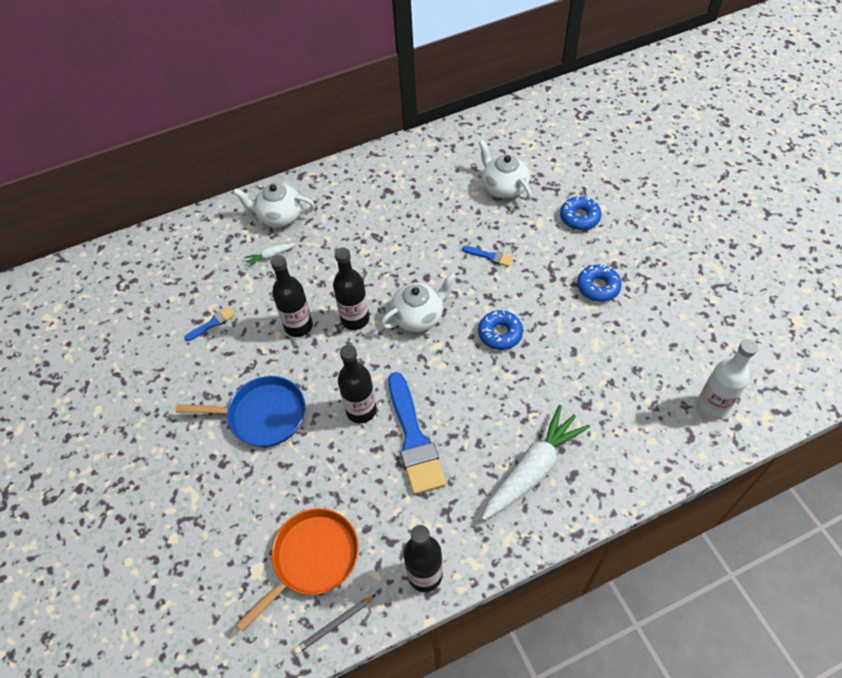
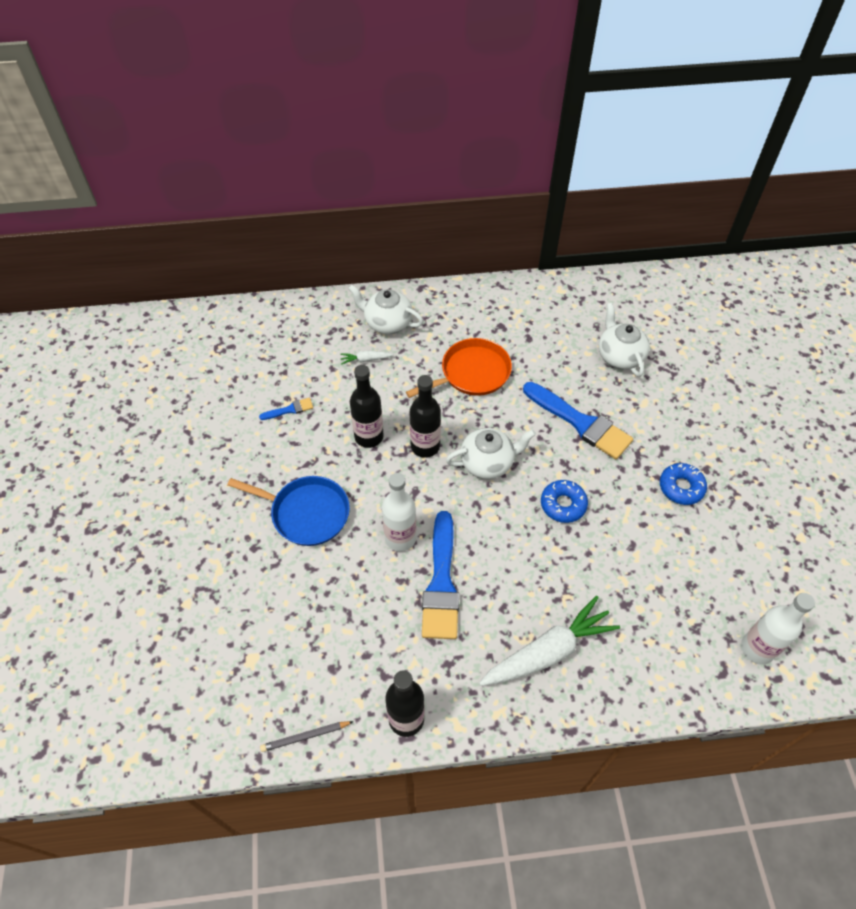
camera: 15 degrees right, 0 degrees up
(312, 558) = (306, 666): orange pan -> orange pan (472, 373)
(361, 410) = (400, 538): black bottle -> white bottle
(490, 256) = (580, 423): blue brush -> blue brush, size x2.25
(579, 217) = (687, 409): blue donut -> none

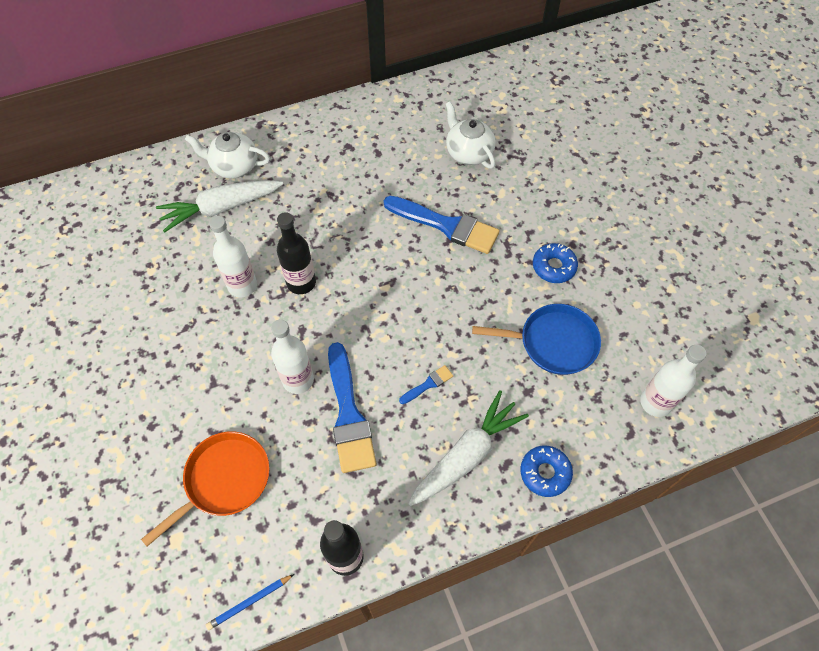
camera: 15 degrees left, 5 degrees up
(289, 409) = (154, 276): blue brush -> blue brush (428, 384)
(305, 736) = (249, 602): grey pencil -> blue pencil
(306, 513) = (197, 377): blue pan -> blue pan (553, 342)
(365, 359) = (220, 208): white carrot -> white carrot, size x2.31
(369, 437) = (242, 285): black bottle -> white bottle
(472, 373) = (330, 199): orange pan -> orange pan (224, 480)
(488, 462) = (366, 285): white teapot -> none
(563, 504) = (448, 309): blue donut -> blue donut (545, 473)

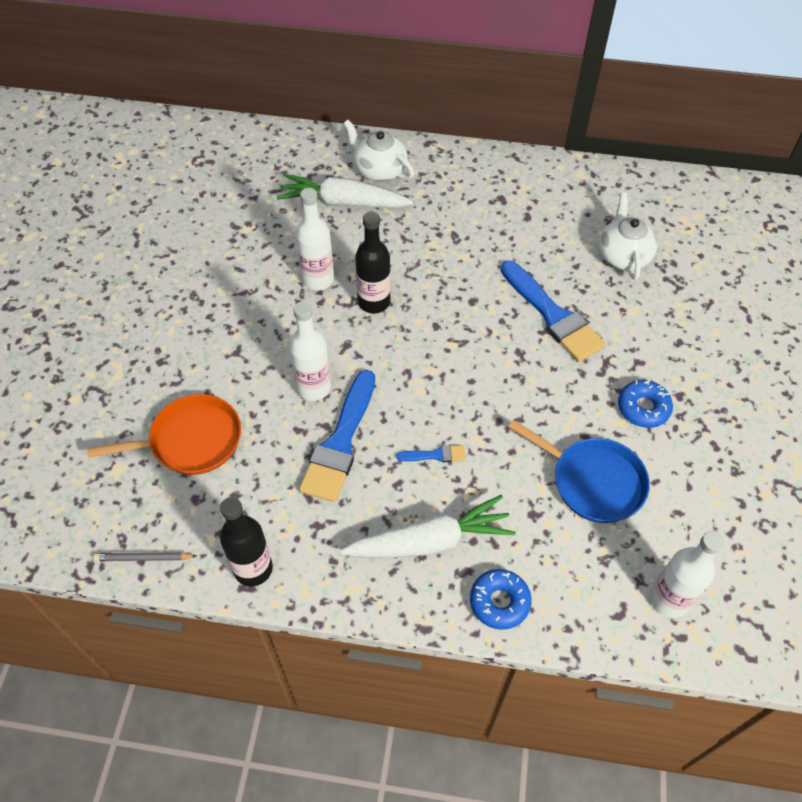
camera: 30 degrees right, 5 degrees down
(249, 602) = (143, 558): blue pencil -> grey pencil

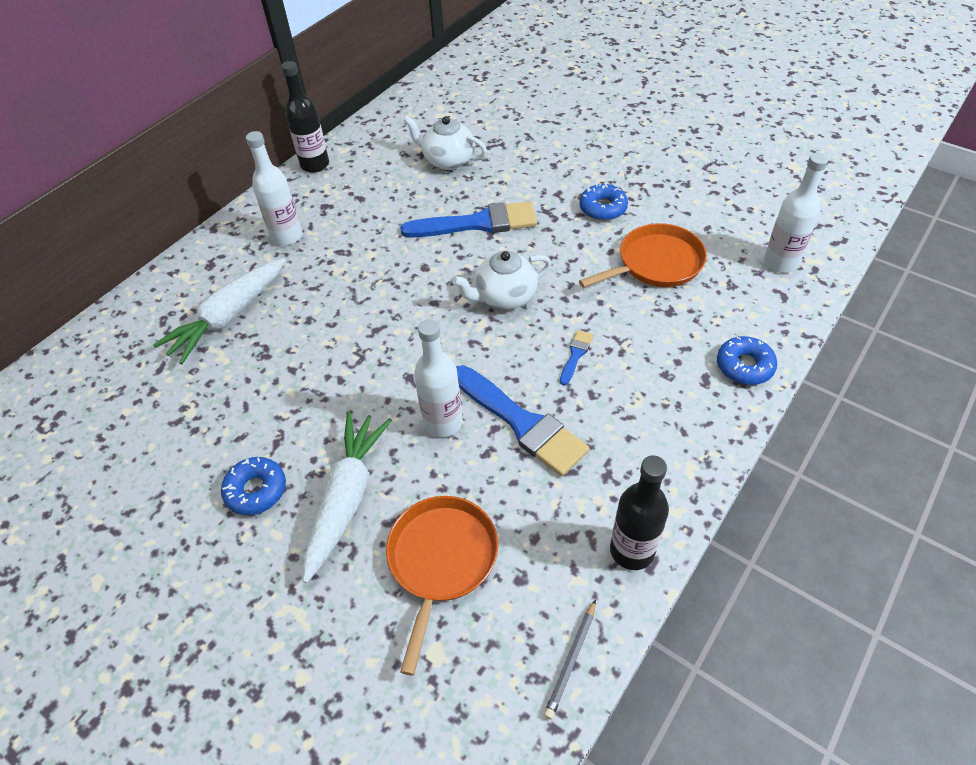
camera: 60 degrees left, 5 degrees down
(200, 301) = (256, 490): none -> blue donut
(318, 279) = (310, 372): white bottle -> white bottle (287, 236)
(374, 302) = (373, 337): black bottle -> black bottle (315, 165)
(379, 170) = (213, 275): white teapot -> white teapot (504, 296)
(430, 541) = (664, 391): white carrot -> white carrot (347, 497)
(593, 481) = (656, 263): blue pan -> orange pan

